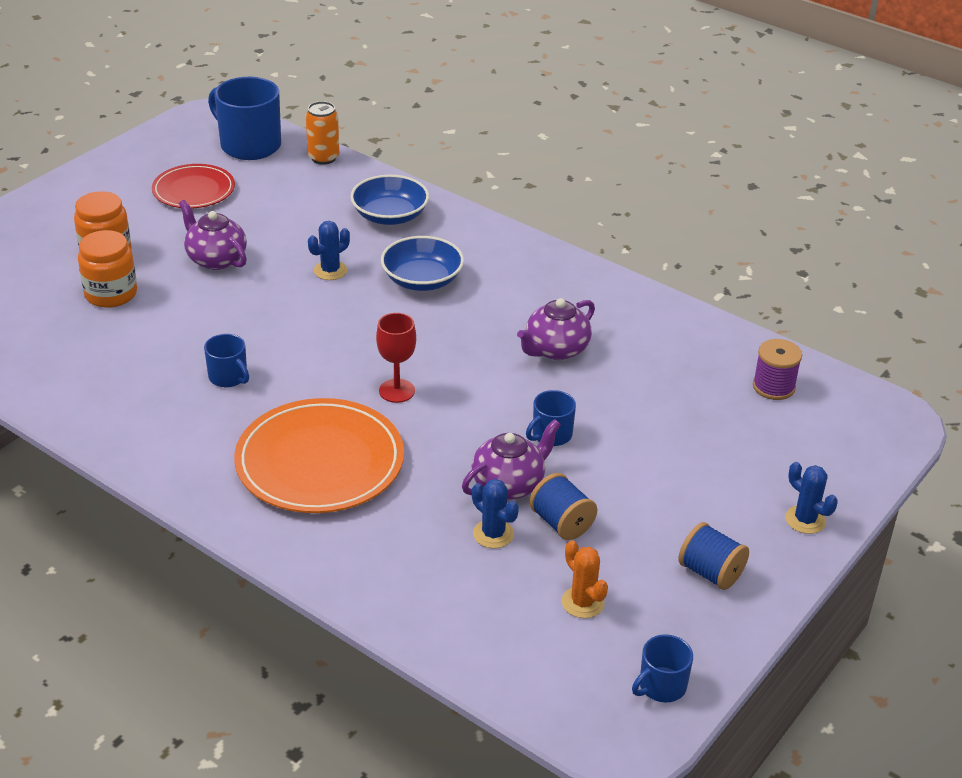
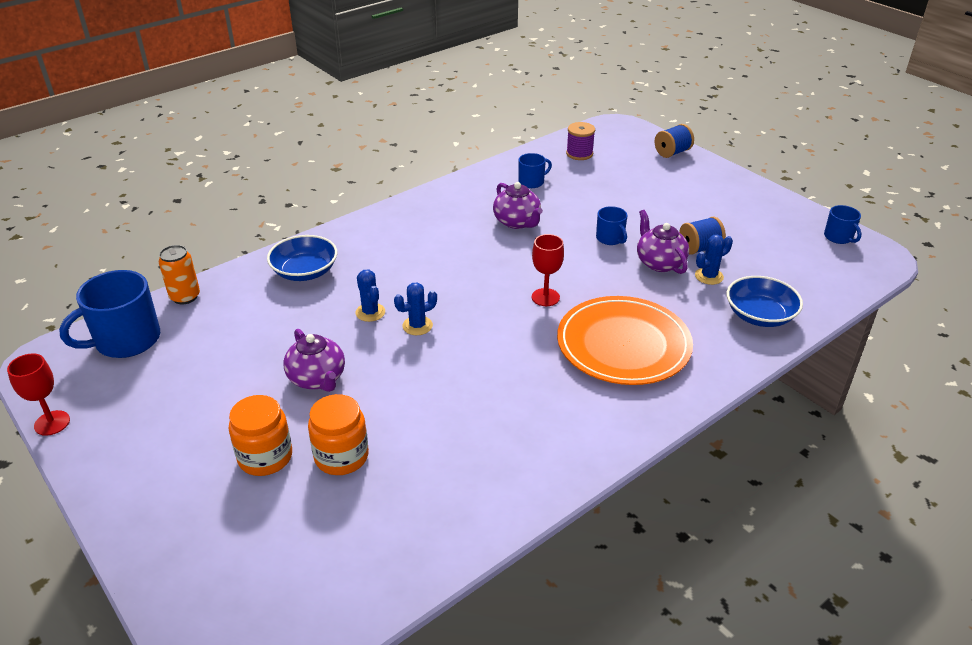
camera: 75 degrees left, 0 degrees up
(135, 141) = (52, 423): none -> red goblet
(194, 190) = (185, 385): red plate -> none
(216, 259) = (317, 379): purple teapot -> purple teapot turned 90 degrees counterclockwise
(228, 377) = (502, 385): blue mug -> blue mug (532, 182)
(422, 280) = (406, 267): blue bowl -> blue bowl (759, 315)
(582, 602) = (772, 252): orange cactus -> none
(710, 573) = (745, 205): blue spool -> blue spool (672, 152)
(805, 520) = (701, 168): blue cactus -> blue cactus (417, 326)

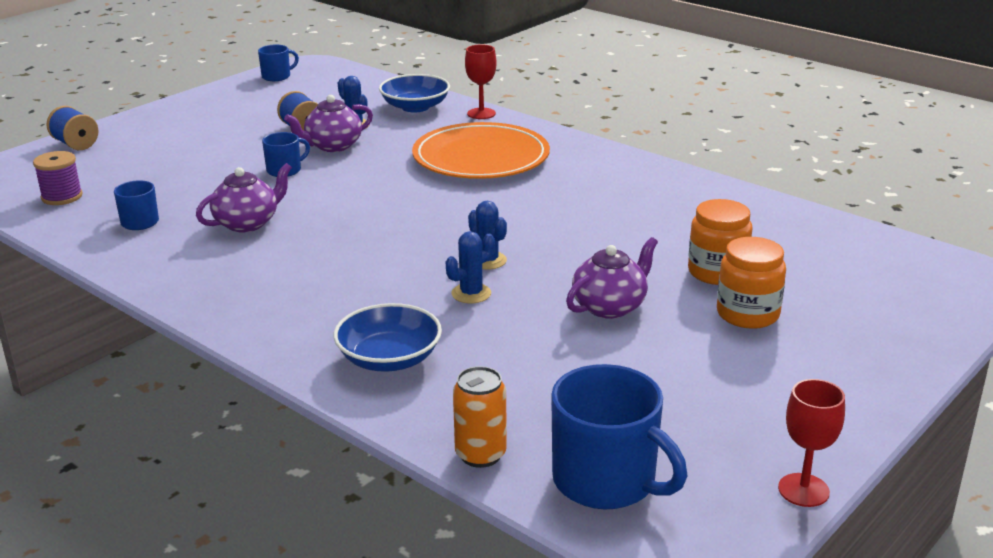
camera: 100 degrees left, 10 degrees down
(545, 297) = (411, 196): red goblet -> red goblet (481, 113)

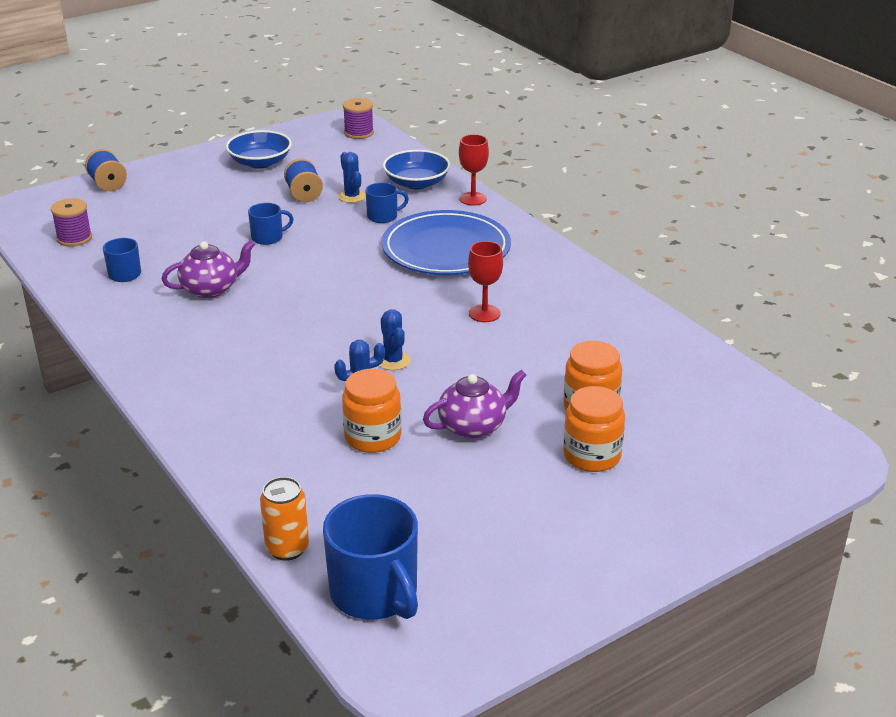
camera: 15 degrees right, 5 degrees up
(277, 76) = (310, 131): blue mug -> blue mug (383, 216)
(329, 72) = (359, 133): none -> purple spool
(332, 146) = (321, 217): purple teapot -> none
(389, 359) = (260, 444): blue bowl -> blue bowl (260, 162)
(481, 158) = (446, 249): orange plate -> blue plate
(509, 333) = (372, 437): none -> orange jar
(803, 490) = (534, 635): red goblet -> red goblet (484, 313)

